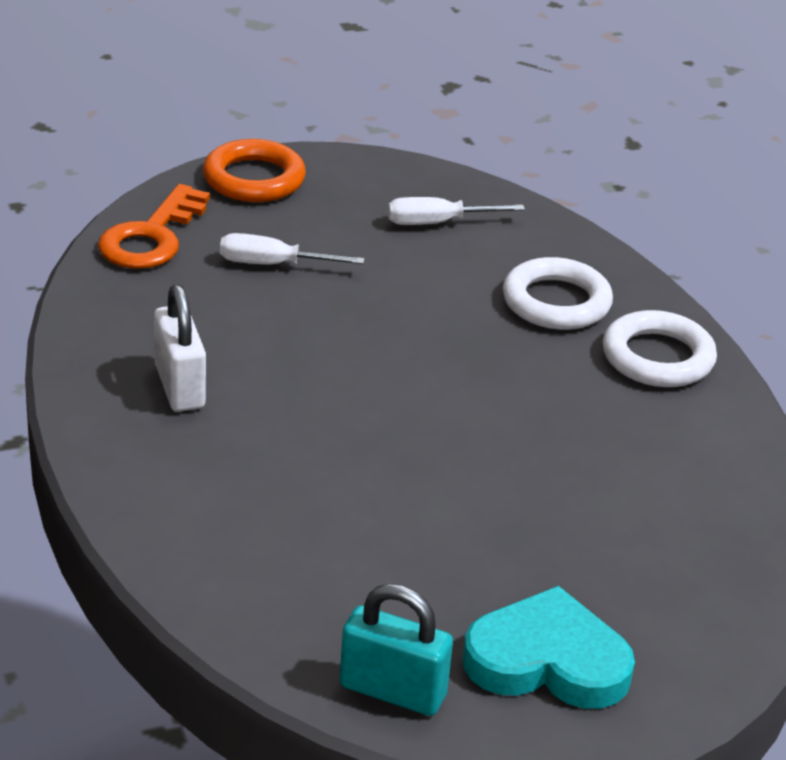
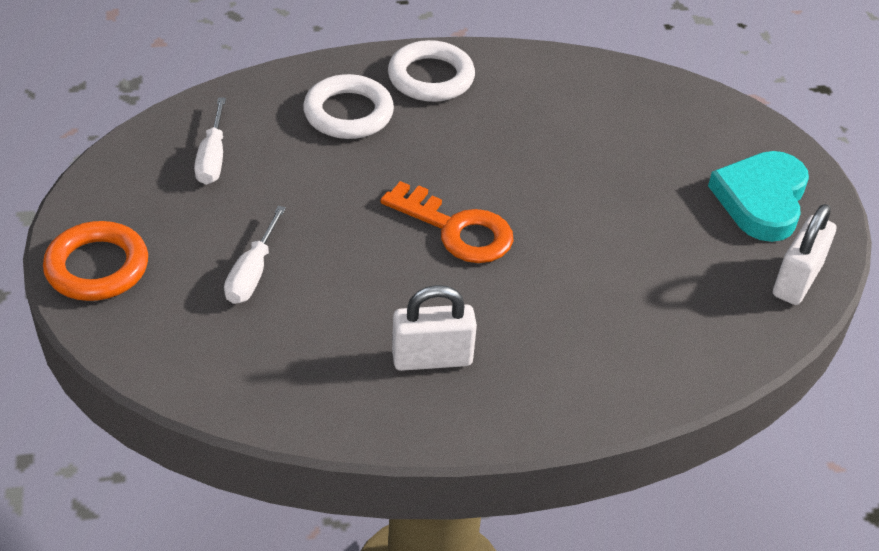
camera: 80 degrees left, 10 degrees up
(151, 237) = (181, 355): orange key -> orange key (456, 229)
(392, 691) = (797, 280): turquoise padlock -> white padlock

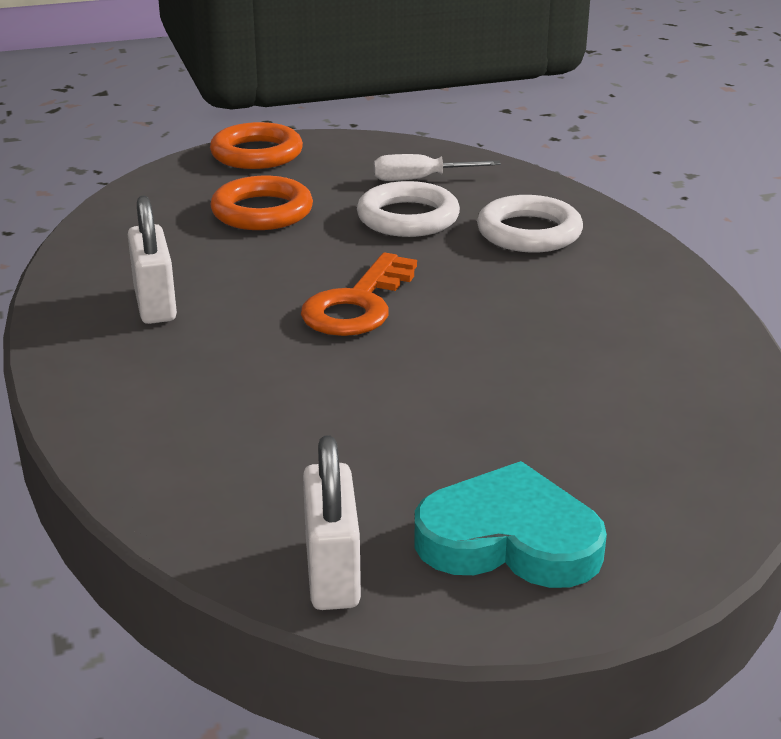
camera: 85 degrees right, 15 degrees down
(252, 274) = (262, 212): white screwdriver -> orange ring
(431, 77) = (628, 272): white ring -> white ring (408, 218)
(797, 280) = (332, 572): white padlock -> white padlock turned 60 degrees clockwise

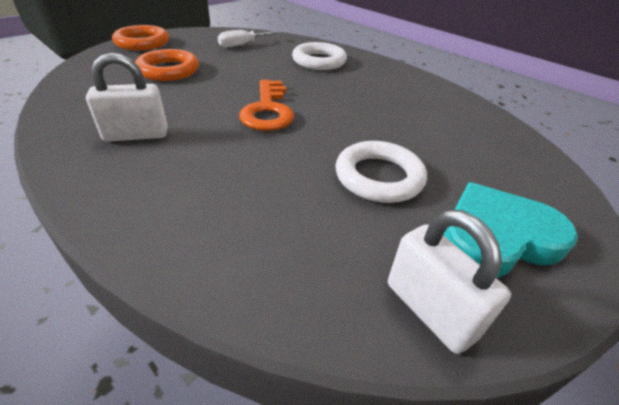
camera: 30 degrees left, 10 degrees up
(155, 304) = (136, 135): white padlock -> white padlock turned 60 degrees counterclockwise
(408, 218) = (253, 62): white ring -> white ring (378, 177)

